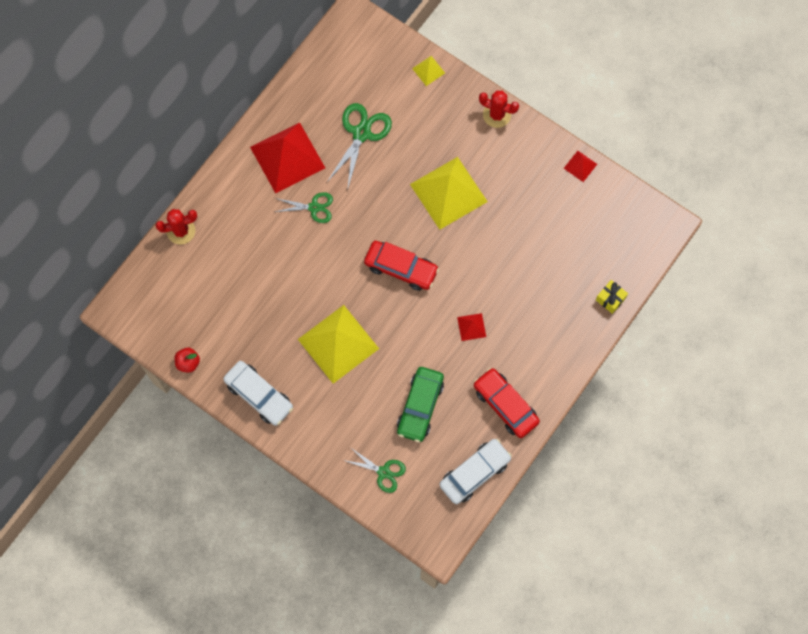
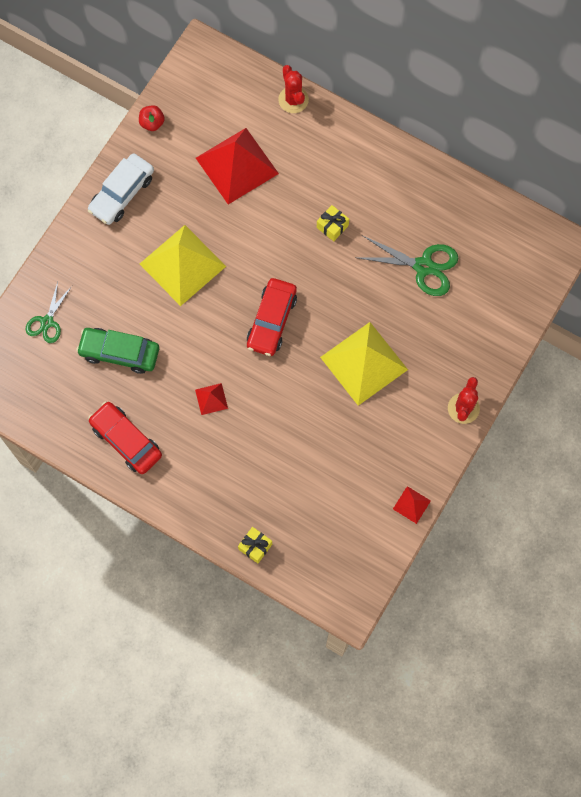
camera: 85 degrees right, 0 degrees up
(287, 157) = (386, 194): red pyramid -> red pyramid (236, 165)
(314, 207) = (332, 226): green scissors -> yellow gift
(428, 70) = (508, 330): yellow pyramid -> none
(475, 473) = (50, 414): white car -> none
(505, 405) = (126, 440): red car -> red car turned 90 degrees counterclockwise

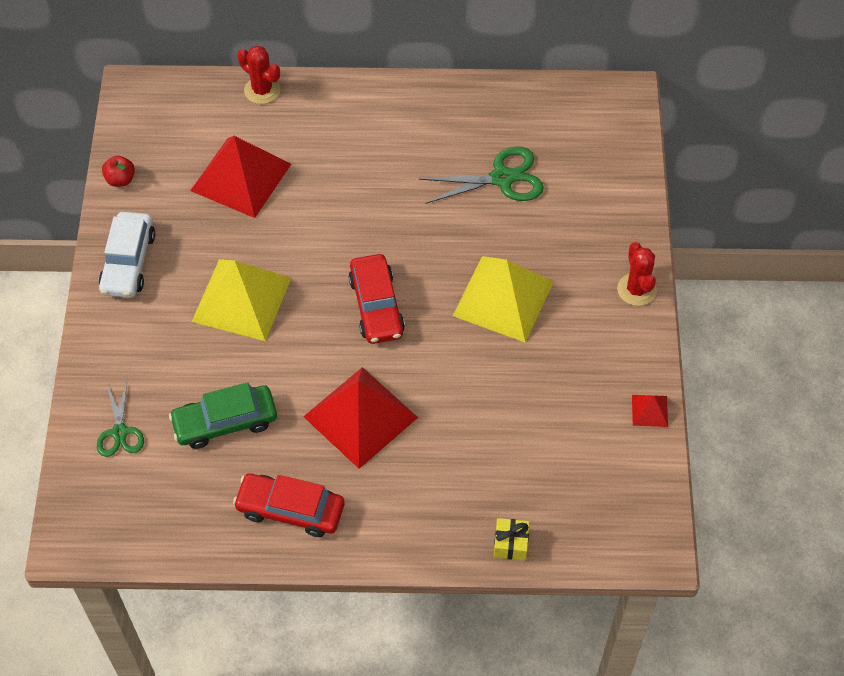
camera: 30 degrees left, 15 degrees down
(211, 399) = (360, 417): red pyramid -> red pyramid, size x2.31
(332, 226) = (381, 186): yellow gift -> none

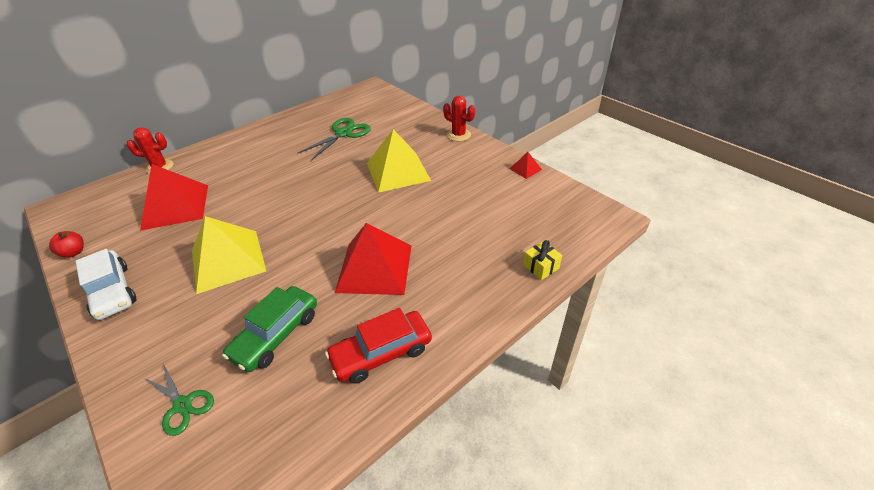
camera: 40 degrees left, 15 degrees down
(376, 306) = (327, 213): red car -> none

